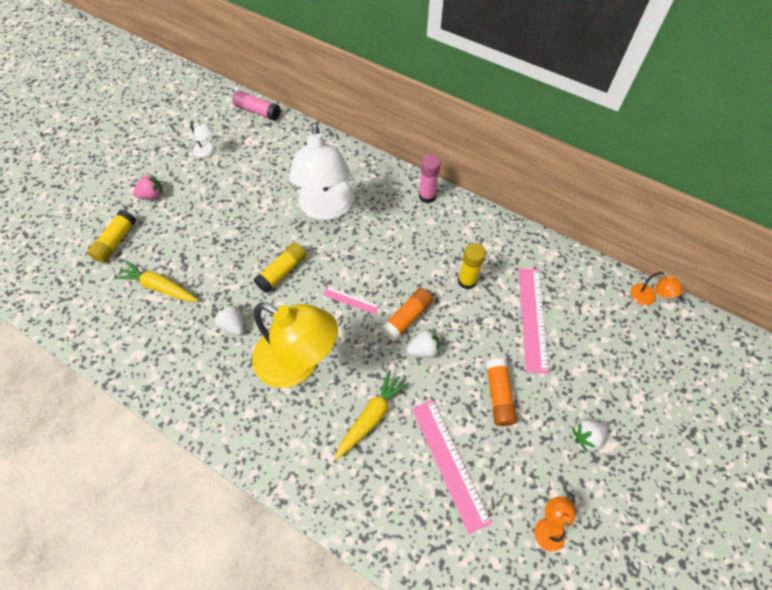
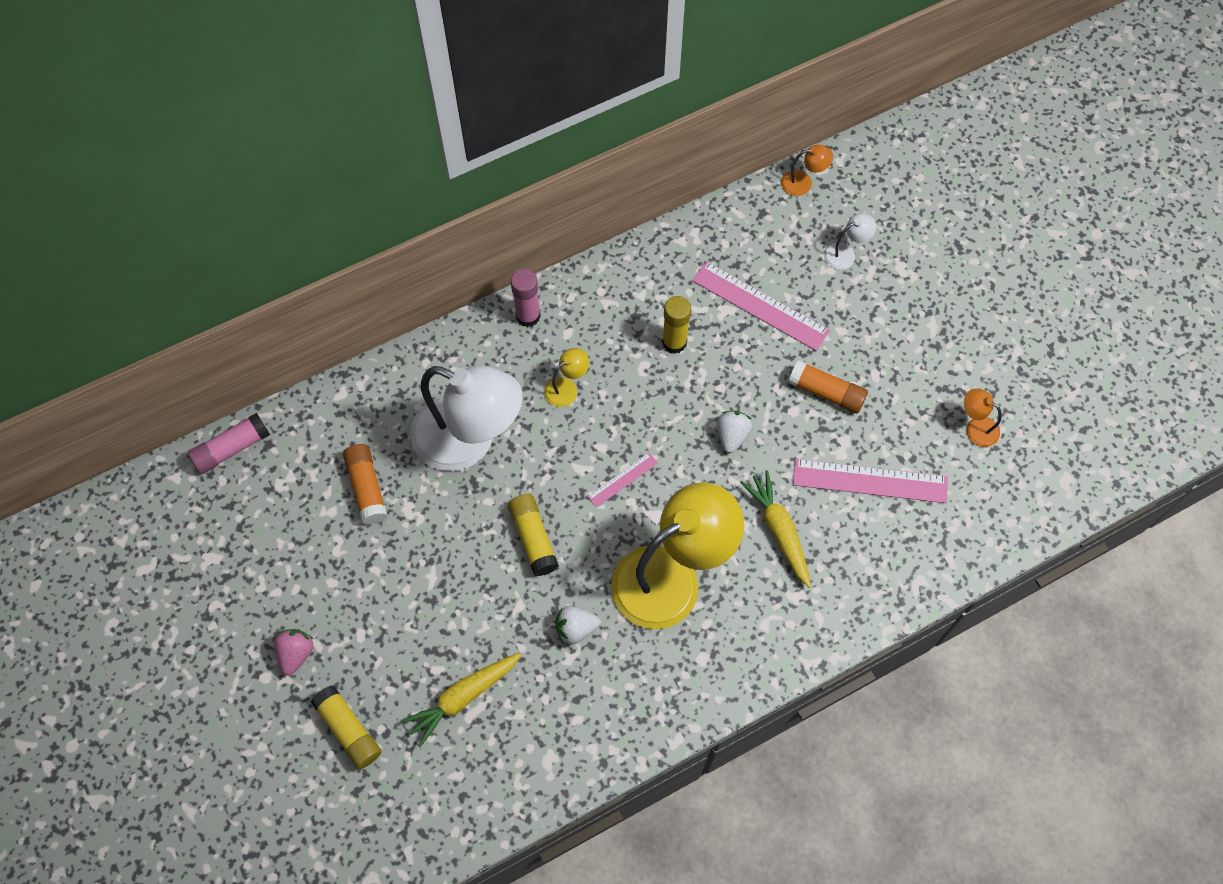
camera: 60 degrees left, 5 degrees up
(207, 151) = (263, 548): white lamp -> white lamp (845, 253)
(393, 239) = (566, 388): none -> yellow lamp
(407, 318) = (683, 431): orange glue stick -> orange glue stick (367, 488)
(586, 436) = (912, 339): white strawberry -> none

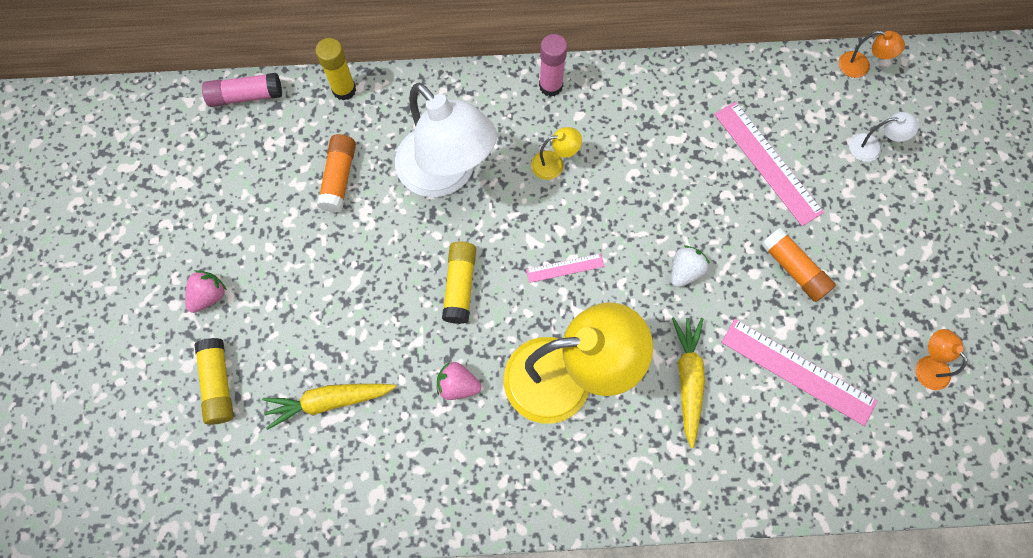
camera: 25 degrees right, 5 degrees up
(575, 628) = (457, 385): white strawberry -> pink strawberry
(674, 342) = (671, 163): yellow glue stick -> yellow glue stick (344, 90)

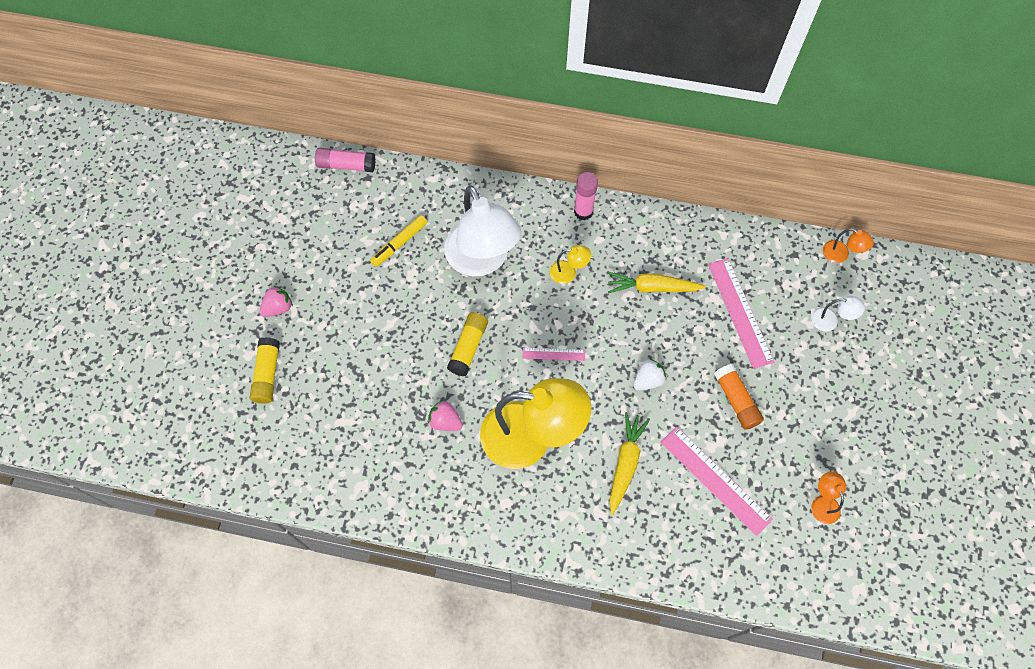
camera: 15 degrees right, 5 degrees down
(329, 401) = (345, 408): yellow carrot -> yellow carrot (652, 288)
(339, 178) = (399, 243): orange glue stick -> yellow marker
(344, 90) = (422, 177): yellow glue stick -> none

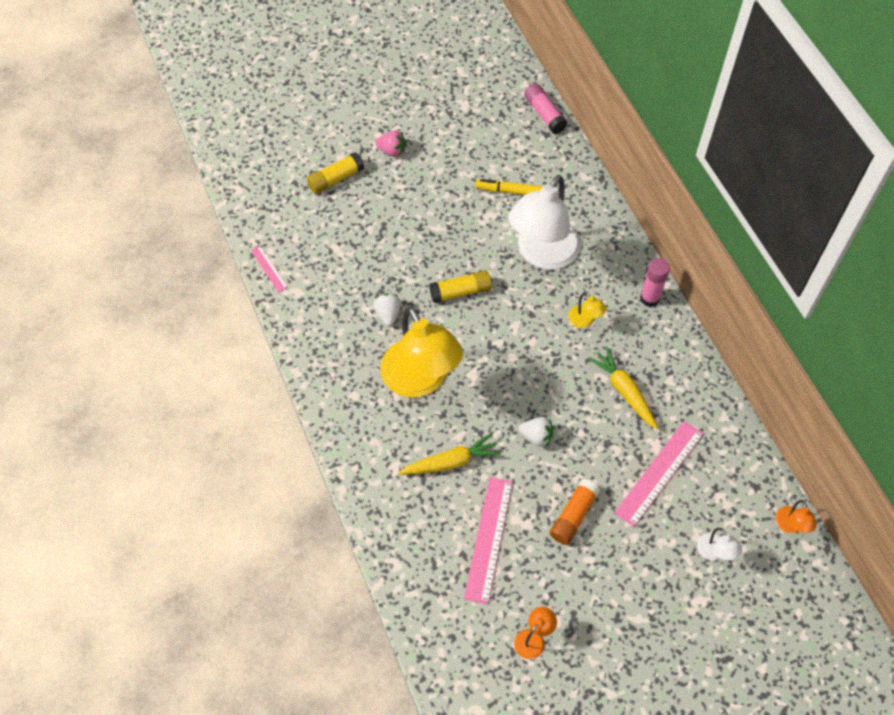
camera: 55 degrees right, 5 degrees down
(445, 421) = (388, 314): pink strawberry -> white strawberry
(553, 354) = (503, 354): pink ruler -> pink ruler (269, 268)

